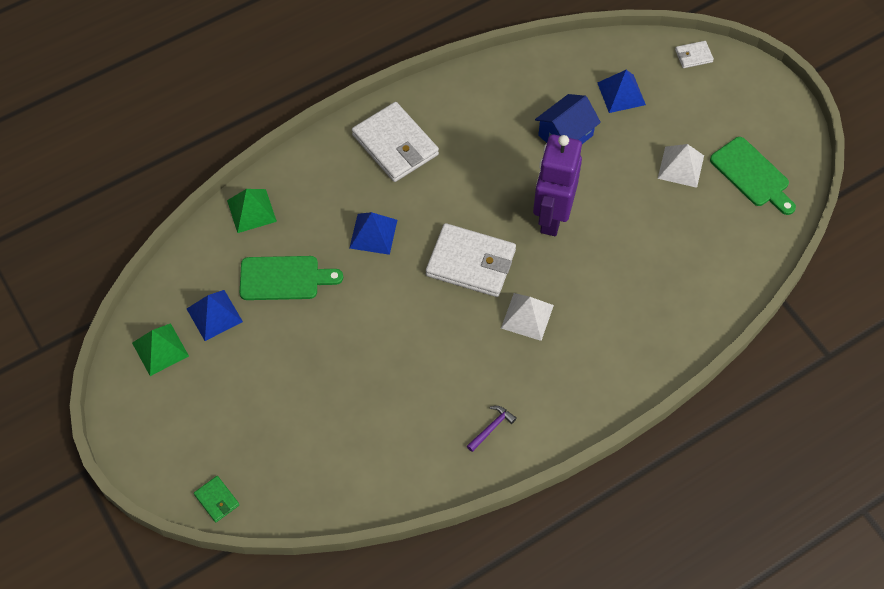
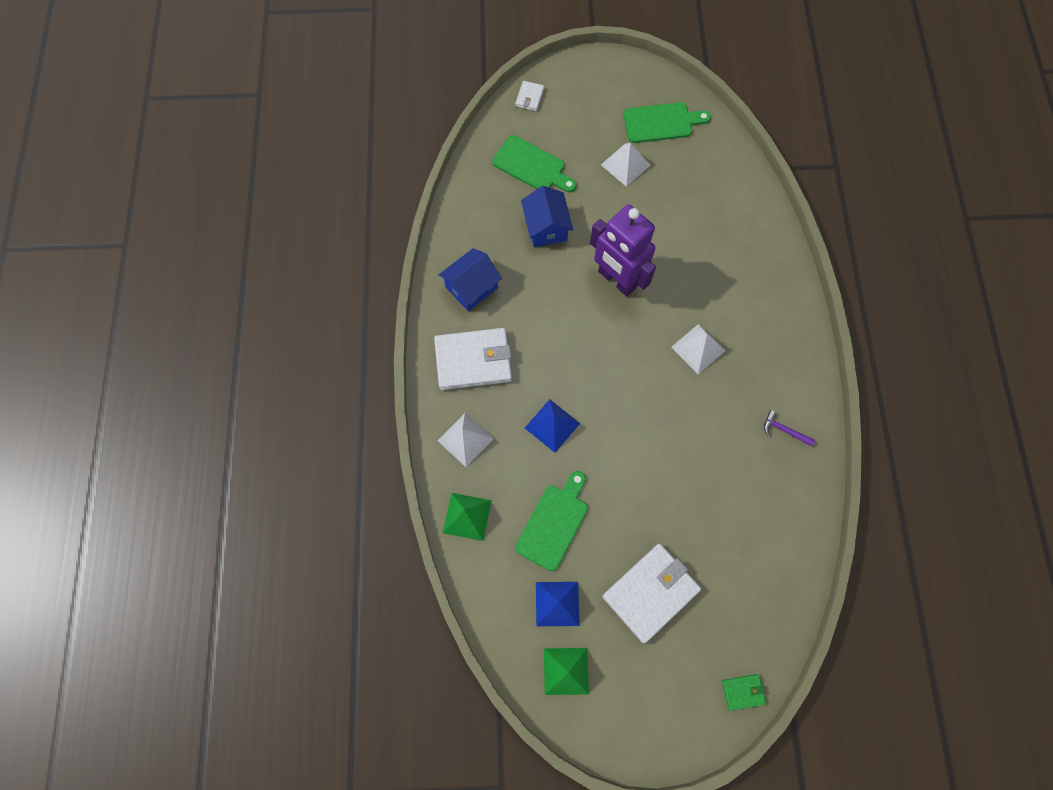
camera: 60 degrees left, 10 degrees up
(319, 175) = (465, 439): none -> white pyramid
(464, 109) = (471, 287): none -> blue house
(471, 263) = (625, 364): white wallet -> white wallet (650, 593)
(491, 428) = (784, 430): purple hammer -> purple hammer turned 45 degrees counterclockwise
(621, 93) = (532, 166): blue pyramid -> green cutting board

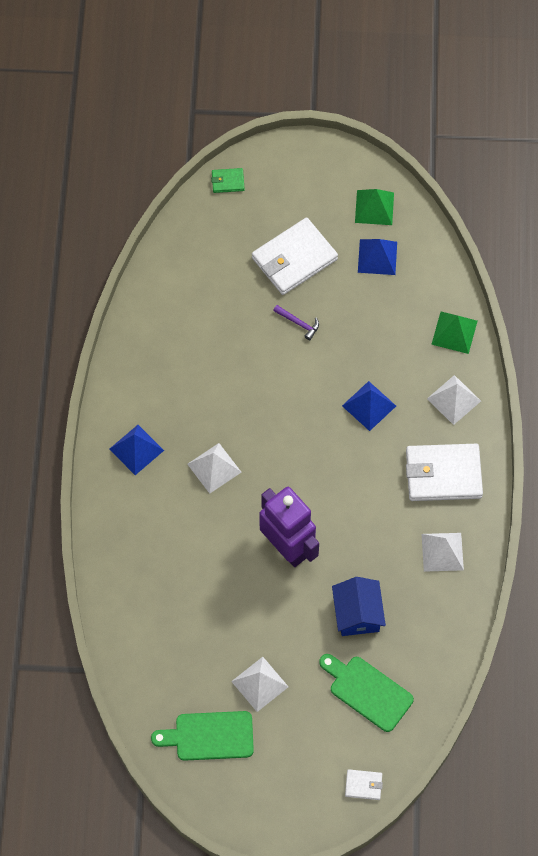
camera: 175 degrees left, 5 degrees down
(471, 287) = (442, 552): blue house -> white pyramid
(529, 97) = (363, 785): white wallet -> white wallet turned 75 degrees clockwise
(553, 523) = (375, 320): green cutting board -> none
(777, 360) = (136, 449): none -> blue pyramid
(784, 430) = (145, 383): purple hammer -> purple hammer (298, 323)

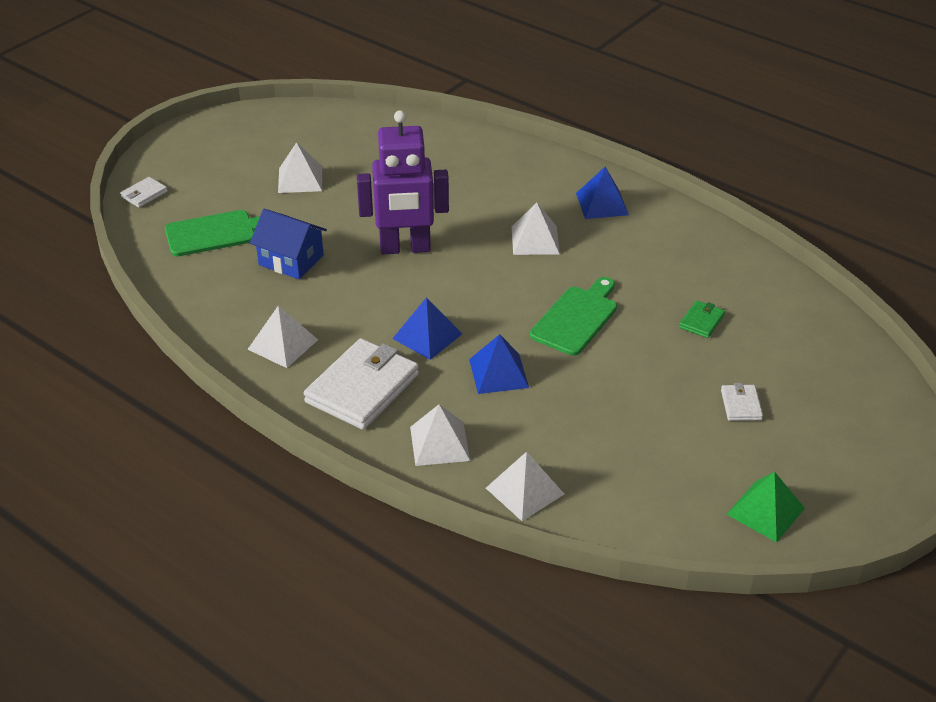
camera: 125 degrees right, 25 degrees down
(209, 736) = (291, 137): green cutting board -> green cutting board (576, 318)
(228, 181) = (894, 400): green wallet -> green wallet (701, 321)
(294, 258) = (741, 405): white wallet -> white wallet, size x0.46
(298, 323) = (650, 369): purple hammer -> none
(377, 257) = (688, 477): blue pyramid -> blue pyramid (427, 336)
(454, 332) = (525, 491): green pyramid -> white pyramid

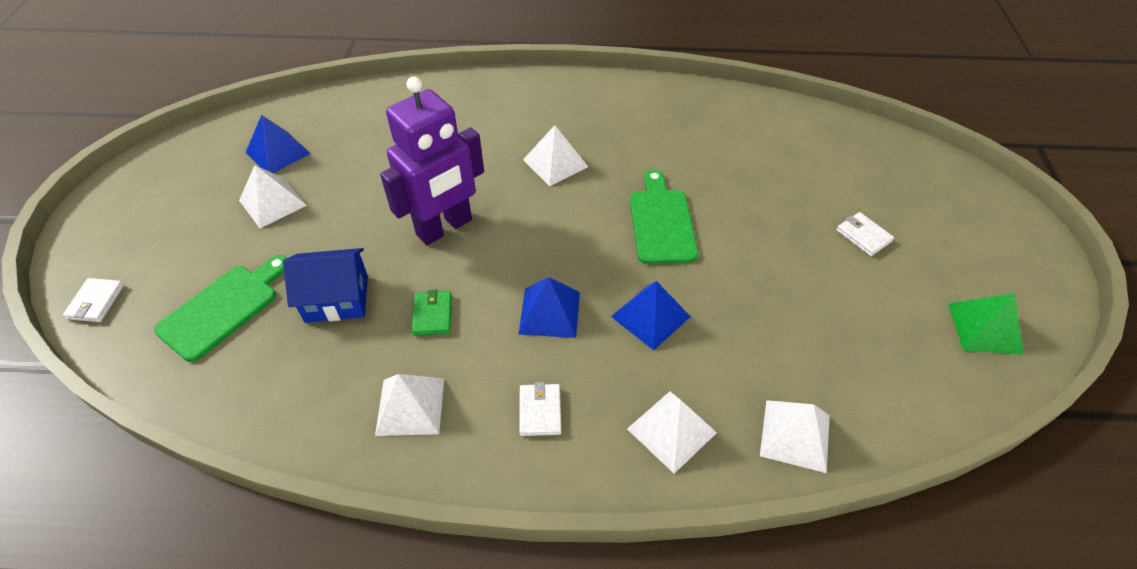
camera: 35 degrees left, 10 degrees up
(362, 388) = (540, 411): white wallet -> white wallet, size x0.46
(602, 204) = (578, 104): blue pyramid -> blue pyramid (278, 153)
(701, 321) = (758, 174): green wallet -> green wallet (432, 315)

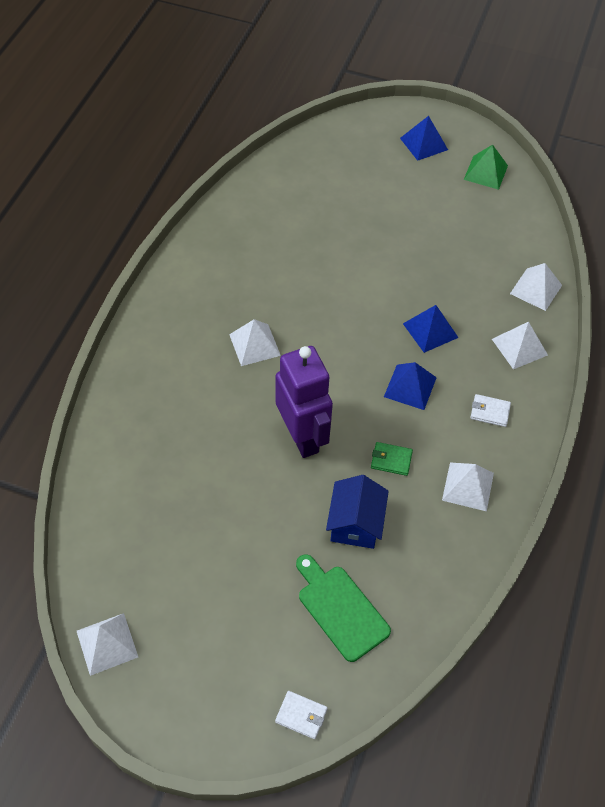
camera: 75 degrees left, 5 degrees up
(272, 203) = (223, 566): white pyramid -> white pyramid (107, 643)
(278, 153) = (151, 558): blue pyramid -> blue pyramid (424, 144)
(661, 222) = (345, 297): green cutting board -> none
(863, 236) = (396, 193): white wallet -> none

